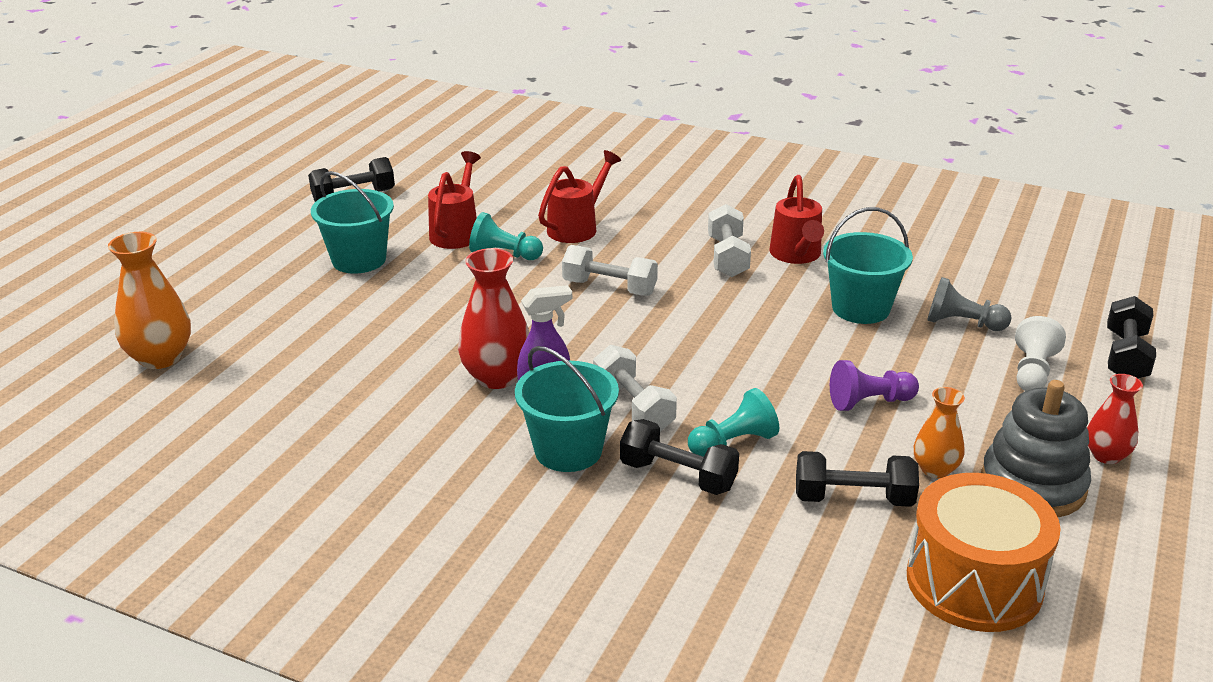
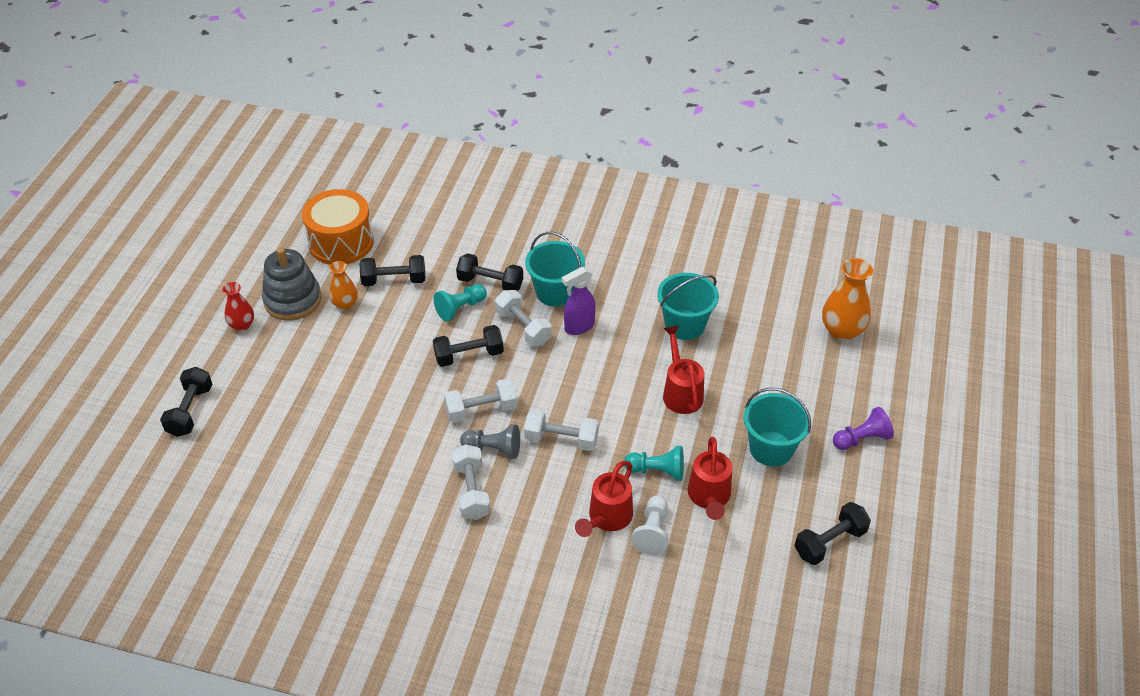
camera: 170 degrees right, 15 degrees up
(497, 377) = (615, 341): red vase -> none
(709, 322) = (481, 410): none -> white dumbbell
(722, 381) = (469, 355): none -> black dumbbell
(796, 255) = (413, 501): red watering can -> red watering can (681, 392)
(860, 308) = (368, 439): turquoise bucket -> turquoise bucket (684, 325)
(869, 402) = (375, 349): purple pawn -> purple pawn (861, 439)
(962, 323) = (295, 431): grey pawn -> grey pawn (493, 449)
(1032, 371) = (261, 388): white pawn -> white pawn (652, 532)

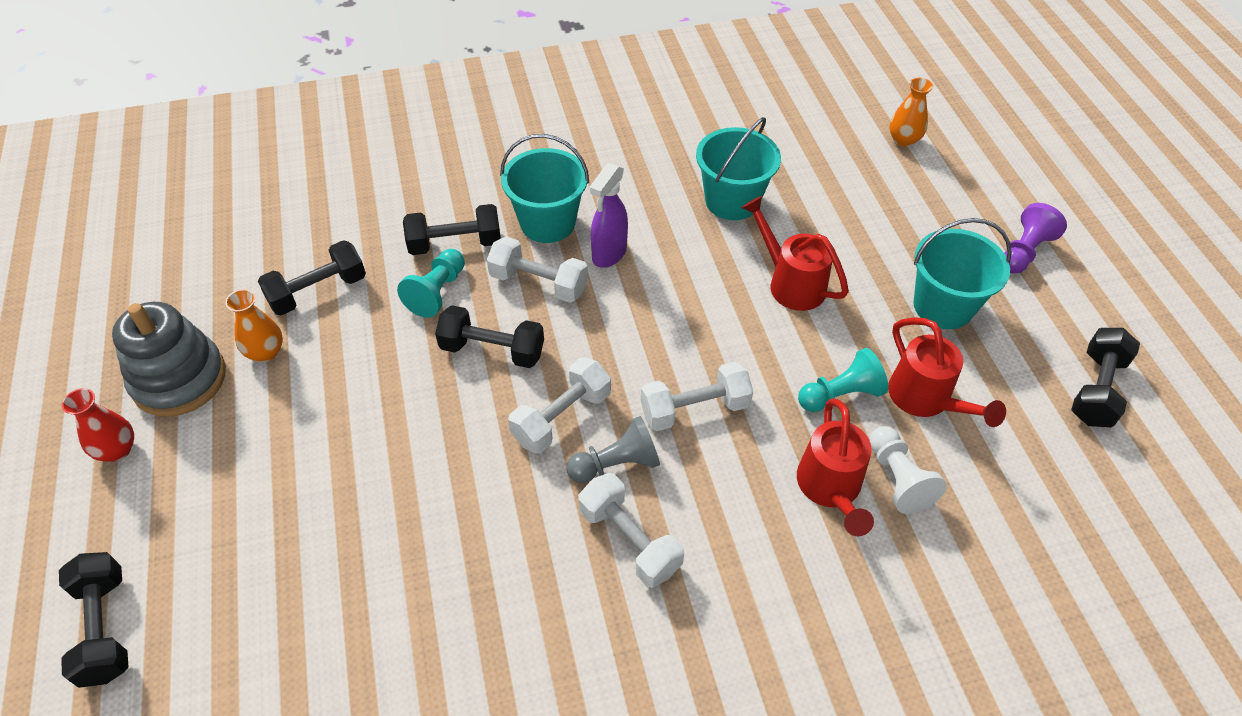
camera: 30 degrees left, 5 degrees up
(341, 242) = (205, 269): orange drum -> none
(469, 355) = (492, 350): black dumbbell -> black dumbbell turned 60 degrees clockwise
(842, 331) = (903, 140): orange vase -> orange vase, size x0.61

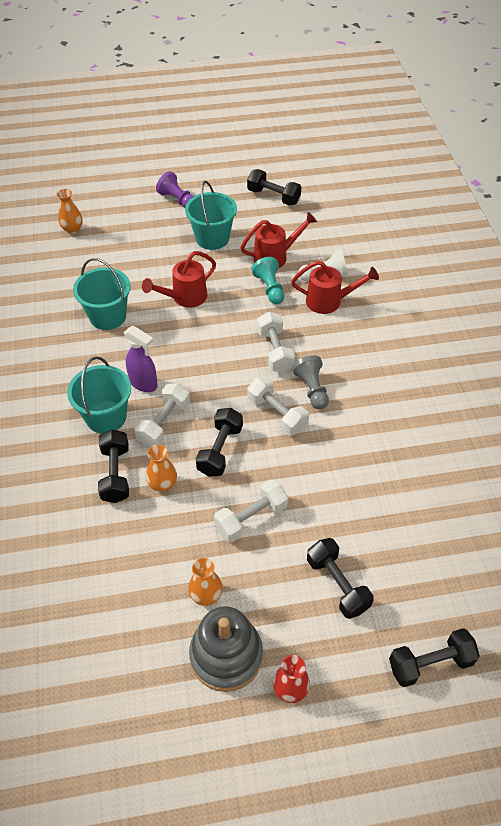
camera: 85 degrees left, 0 degrees up
(318, 291) = (149, 564): black dumbbell -> black dumbbell (337, 584)
(437, 292) = (162, 484): turquoise pawn -> orange vase
(629, 540) = (361, 386): white dumbbell -> white dumbbell (251, 518)

